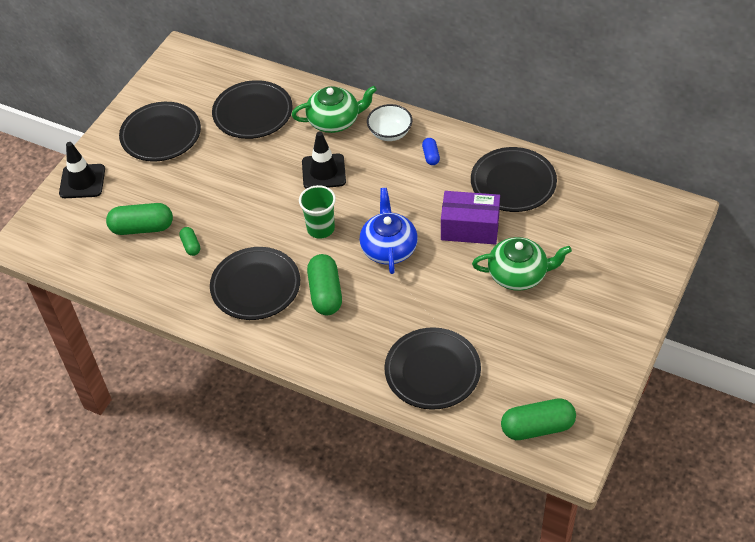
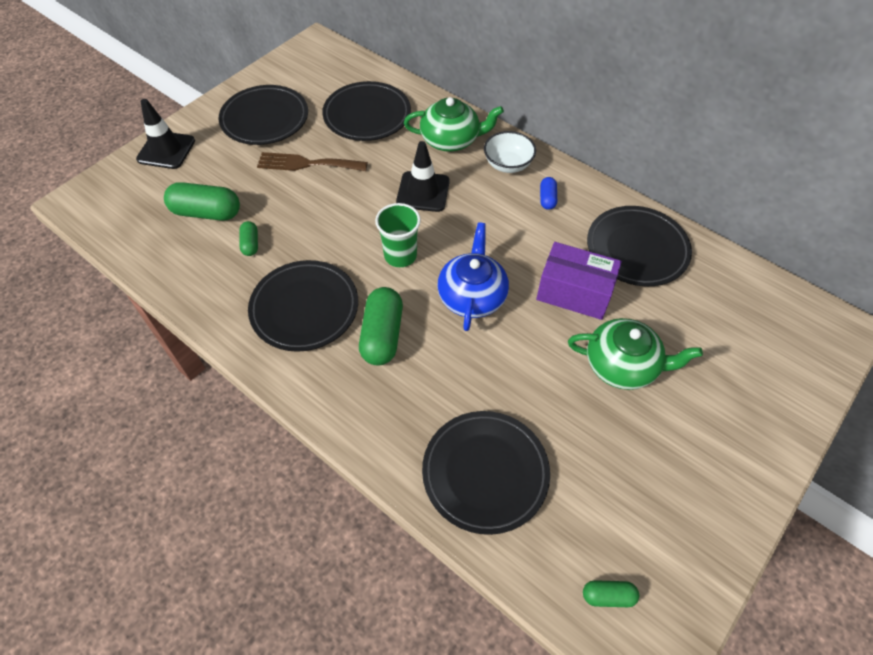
camera: 10 degrees right, 5 degrees up
(214, 168) = (307, 164): none -> brown fork
(537, 427) = (608, 596): green capsule -> green capsule, size x0.52

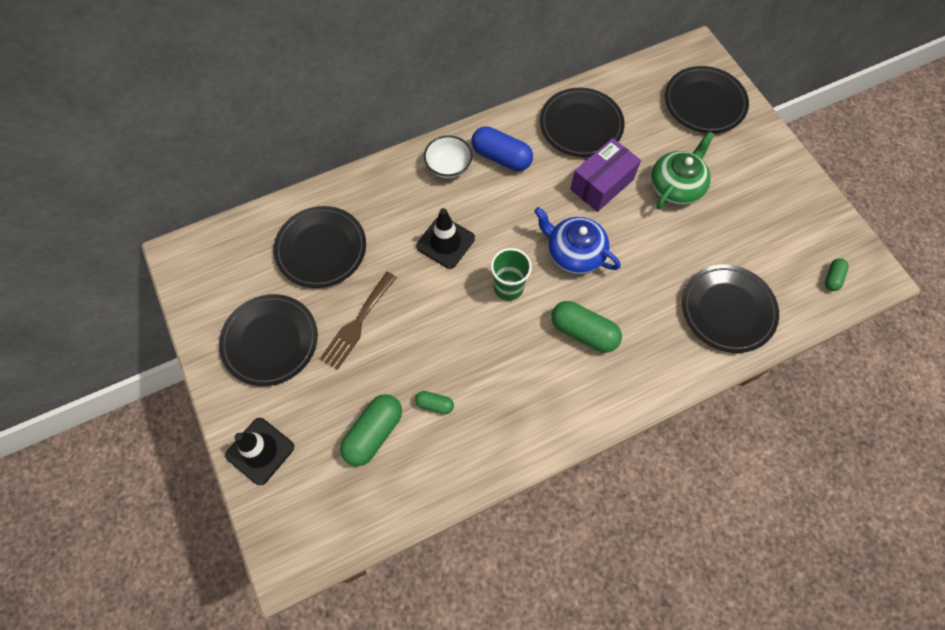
camera: 65 degrees left, 10 degrees up
(305, 308) = (530, 382): black plate -> black plate (704, 103)
(451, 140) = (394, 195): green teapot -> none
(547, 199) = (501, 157): blue capsule -> blue capsule, size x1.93

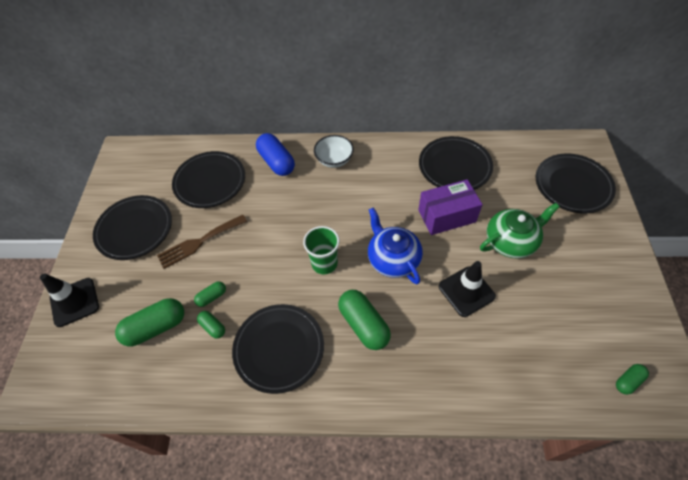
camera: 30 degrees right, 10 degrees down
(412, 375) = (212, 297): none -> green capsule
(445, 242) = (298, 211): black traffic cone -> black traffic cone (466, 291)
(501, 157) = (378, 167): blue capsule -> blue capsule (276, 162)
(727, 310) = (504, 364): black plate -> black plate (279, 349)

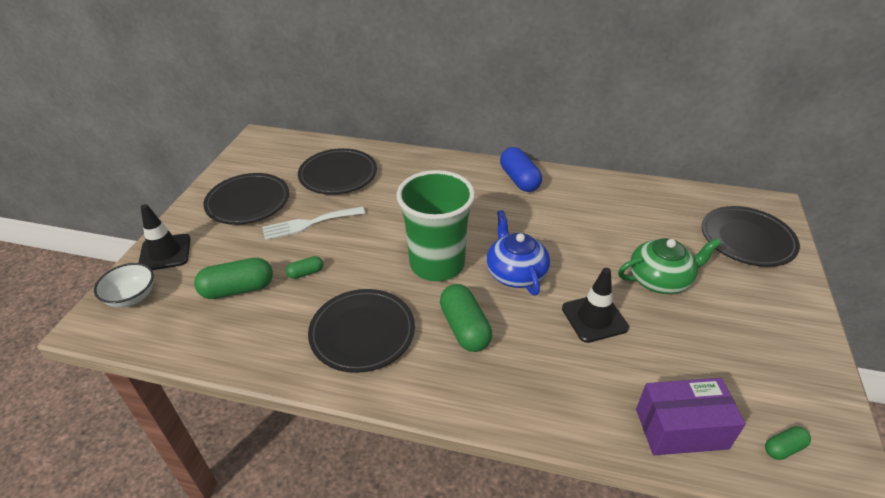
camera: 10 degrees right, 15 degrees down
(199, 242) = (309, 223): brown fork -> white fork
(213, 327) = (297, 300): green capsule -> none
(276, 162) = (413, 169): blue capsule -> blue capsule (519, 180)
(324, 263) = (437, 264): green cup -> green cup, size x1.83
(334, 160) = (475, 176): white bowl -> white bowl (132, 297)
(447, 216) = (588, 244): purple box -> purple box (681, 429)
(454, 167) = (608, 201): black plate -> none

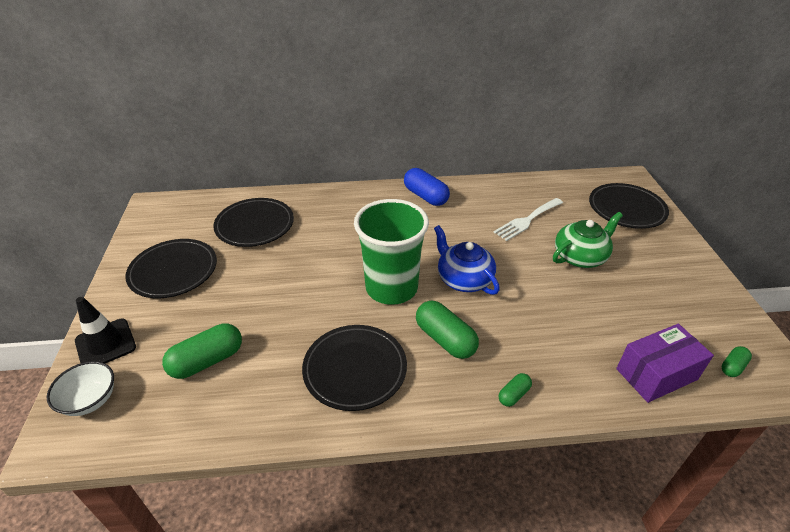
camera: 20 degrees left, 0 degrees up
(306, 273) = (270, 327): green capsule -> green capsule (513, 394)
(309, 223) = (249, 278): white fork -> white fork (527, 220)
(594, 318) = (546, 301): black traffic cone -> none

